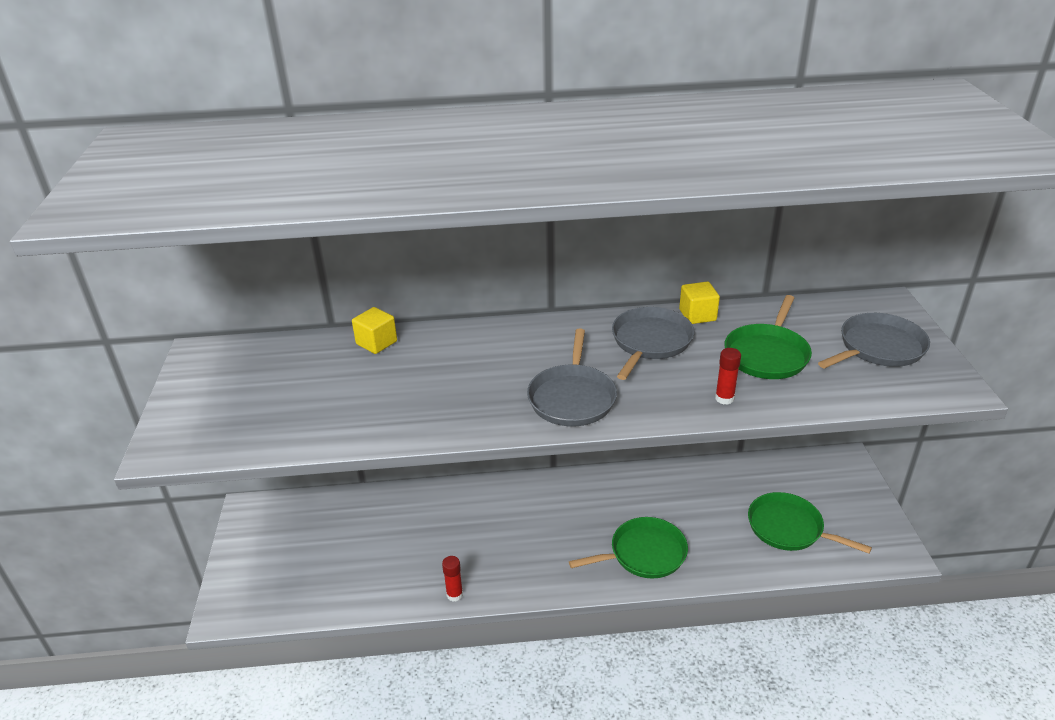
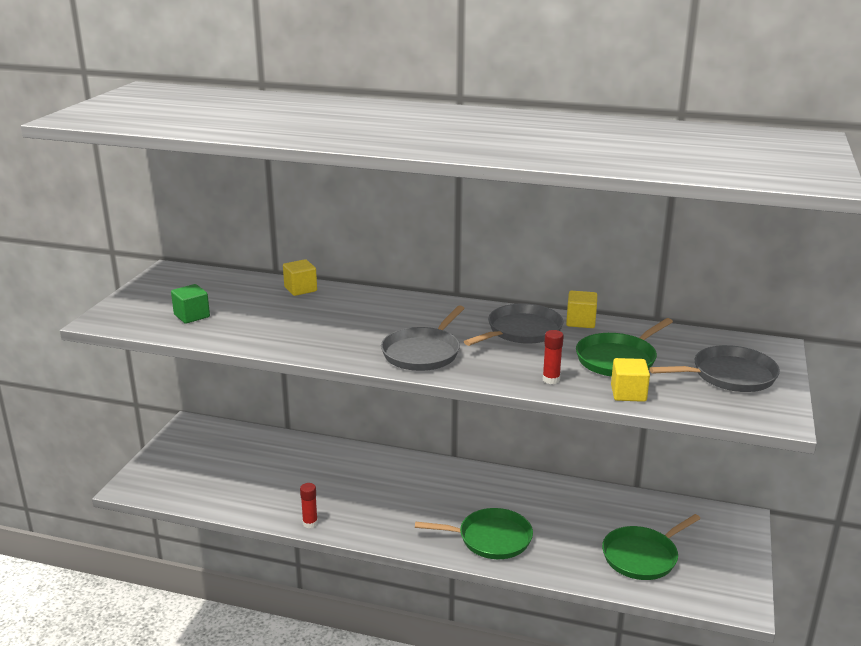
camera: 20 degrees right, 10 degrees down
(273, 414) = (192, 316): none -> green cube
(789, 528) = (642, 556): green pan -> green pan turned 90 degrees counterclockwise
(808, 396) = (628, 393): none -> yellow cube

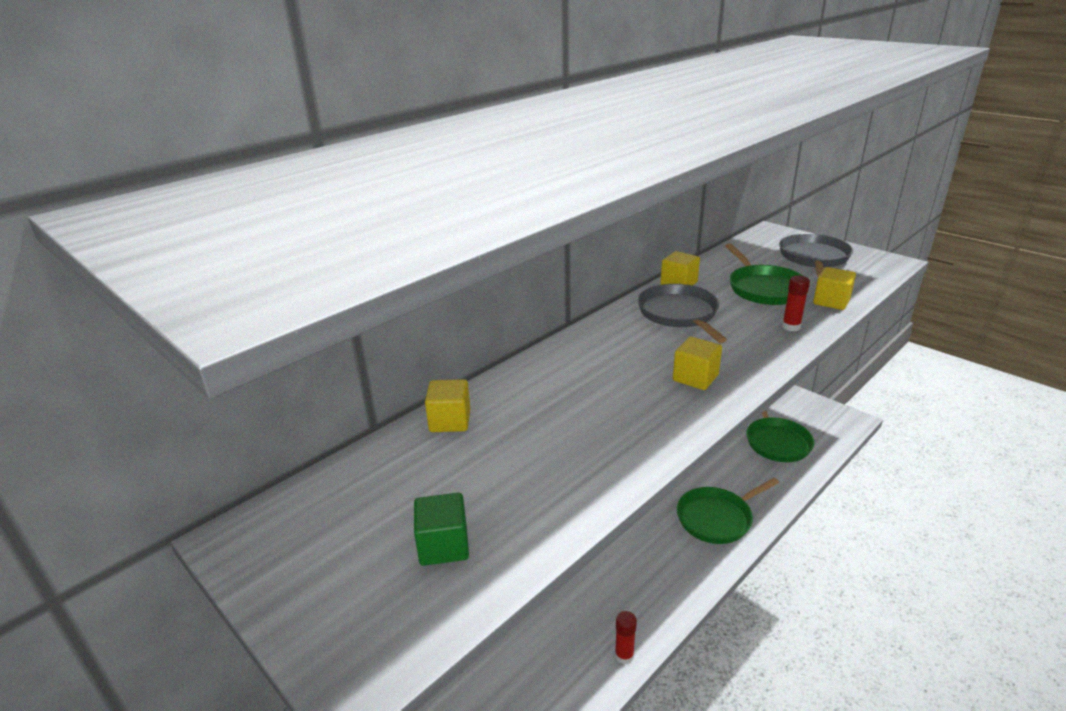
camera: 60 degrees left, 5 degrees up
(423, 352) = (695, 378): grey pan -> yellow cube
(490, 539) = (717, 518): green pan -> green pan turned 150 degrees counterclockwise

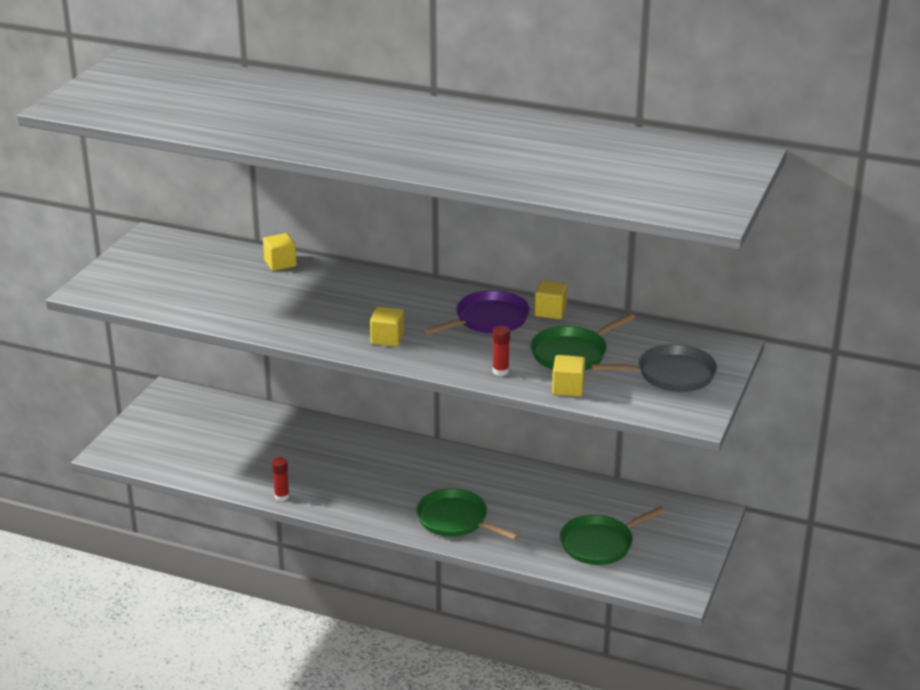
camera: 65 degrees right, 0 degrees up
(443, 546) = (171, 290): green cube -> none
(679, 314) = (488, 319): grey pan -> purple pan

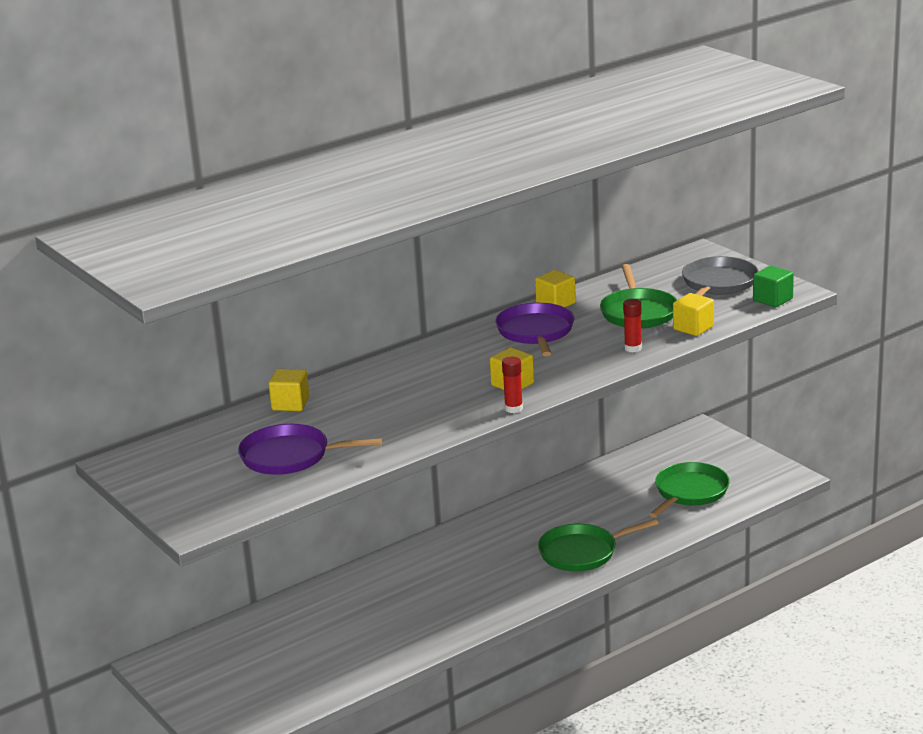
camera: 55 degrees left, 5 degrees down
(203, 290) = (290, 456): none -> purple pan
(282, 496) = (439, 640): red glue stick -> red glue stick (513, 408)
(600, 543) = (689, 492): green pan -> green pan turned 150 degrees counterclockwise
(667, 411) = (772, 300): none -> green cube

